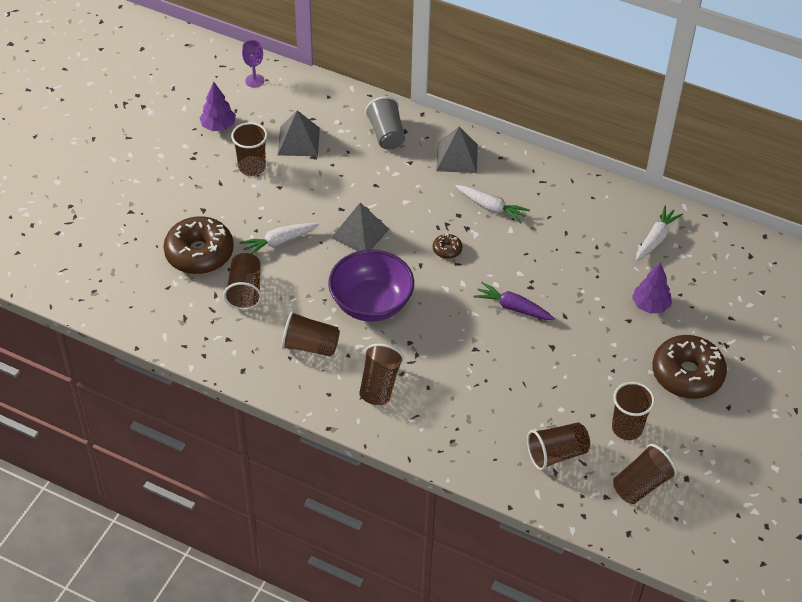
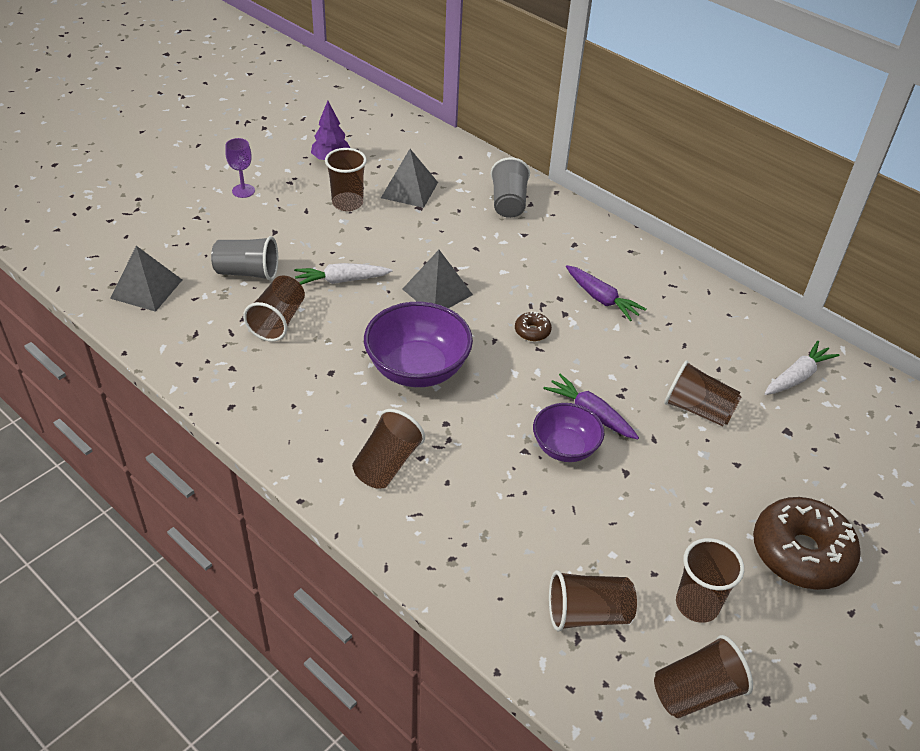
camera: 15 degrees right, 5 degrees down
(199, 253) = (247, 272): brown donut -> grey cup
(254, 81) = (389, 128): purple goblet -> purple goblet (243, 191)
(310, 346) = (324, 398): brown cup -> brown cup (698, 409)
(457, 157) = (579, 240): grey pyramid -> grey pyramid (146, 289)
(491, 207) = (601, 299): white carrot -> purple carrot
(503, 339) = (565, 447): none -> purple bowl
(650, 305) = (770, 453): purple tree -> none

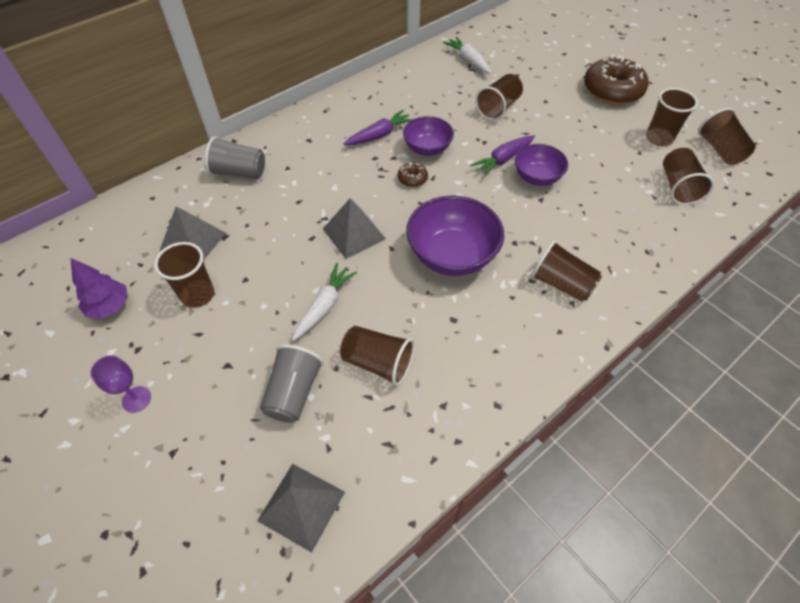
camera: 80 degrees left, 10 degrees up
(341, 280) = (324, 306): white carrot -> white carrot turned 150 degrees counterclockwise
(589, 341) = (427, 149): none -> purple bowl

